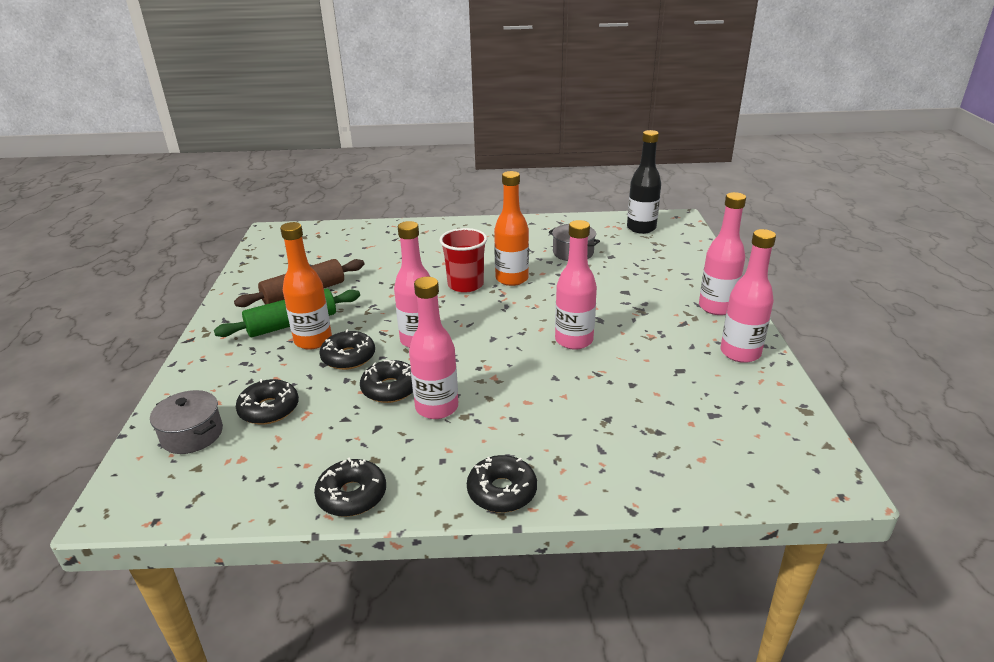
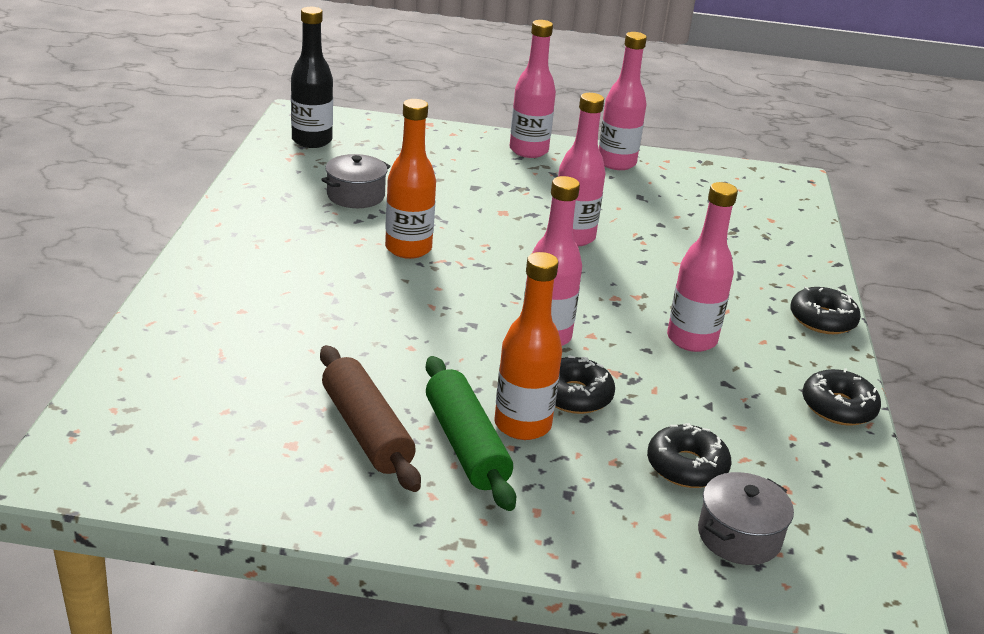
camera: 85 degrees left, 0 degrees up
(390, 389) = (651, 368): black donut -> none
(465, 285) = (408, 284): red cup -> none

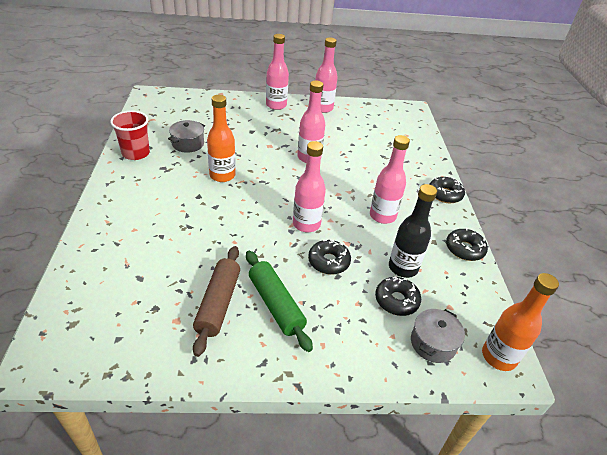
camera: 10 degrees left, 10 degrees up
(262, 201) = (136, 153): none -> red cup
(312, 141) = (158, 110): black bottle -> black bottle (403, 268)
(366, 431) = (218, 303): brown rolling pin -> brown rolling pin turned 45 degrees clockwise
(522, 425) = (304, 286): orange bottle -> orange bottle (498, 357)

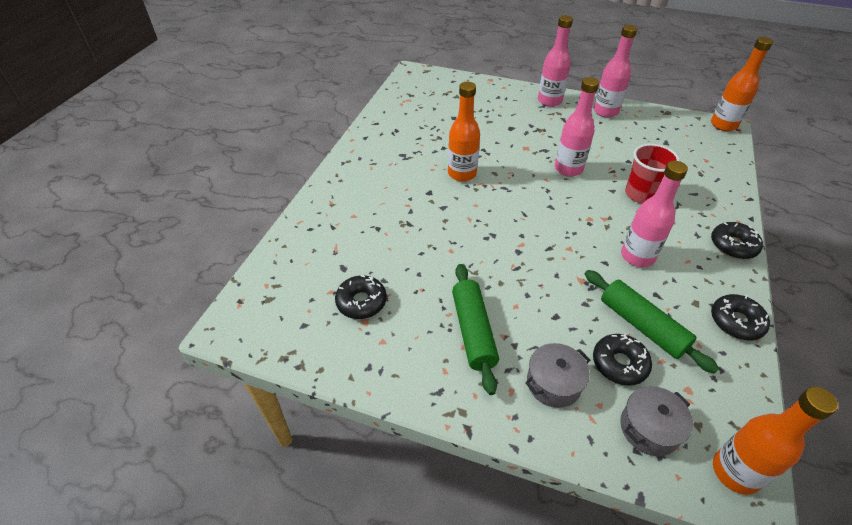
camera: 25 degrees right, 5 degrees up
(136, 153) = (380, 135): red cup -> red cup (641, 194)
(188, 144) = (436, 132): grey pot -> grey pot (553, 383)
(218, 303) = (412, 314): brown rolling pin -> none
(306, 224) = (539, 247): pink bottle -> none
(328, 261) = (550, 297): black donut -> black donut (361, 302)
(403, 268) = (642, 326): black bottle -> green rolling pin
(410, 107) = (723, 125): none -> orange bottle

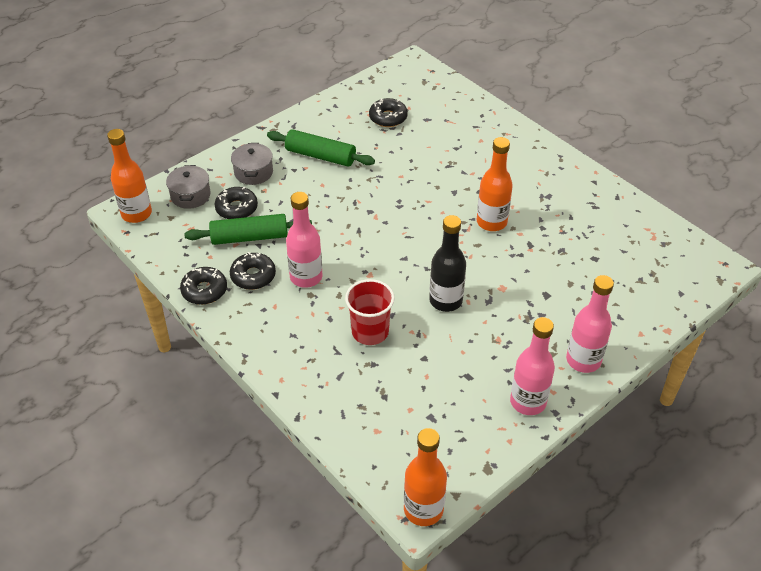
camera: 120 degrees right, 0 degrees up
(568, 169) = (445, 301): pink bottle -> black bottle
(733, 245) = (262, 350): black donut -> black donut (253, 276)

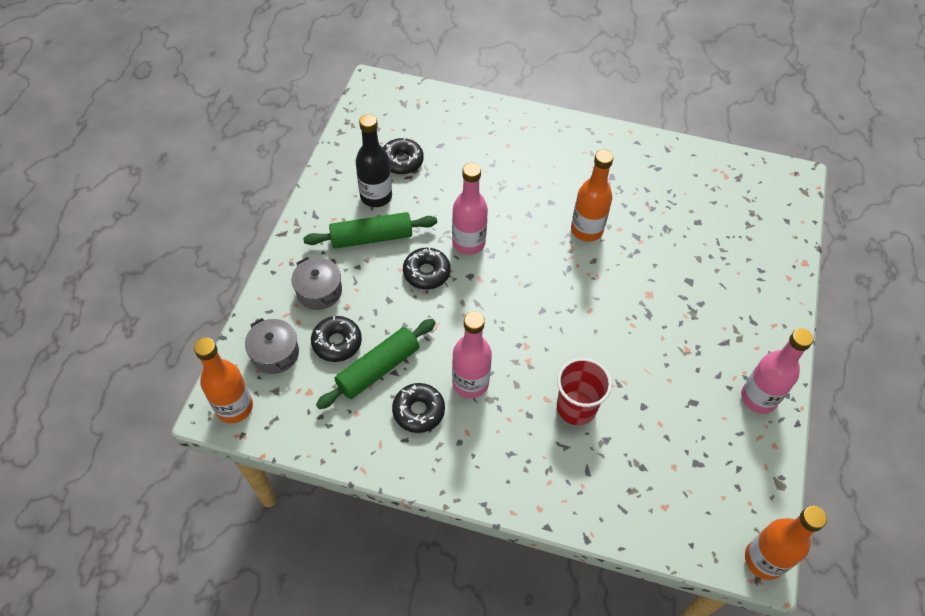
camera: 35 degrees left, 10 degrees up
(204, 290) = (384, 456): black donut -> black donut (426, 273)
(445, 301) = (614, 335): black bottle -> black bottle (376, 196)
(583, 360) = (767, 330): pink bottle -> pink bottle (468, 243)

